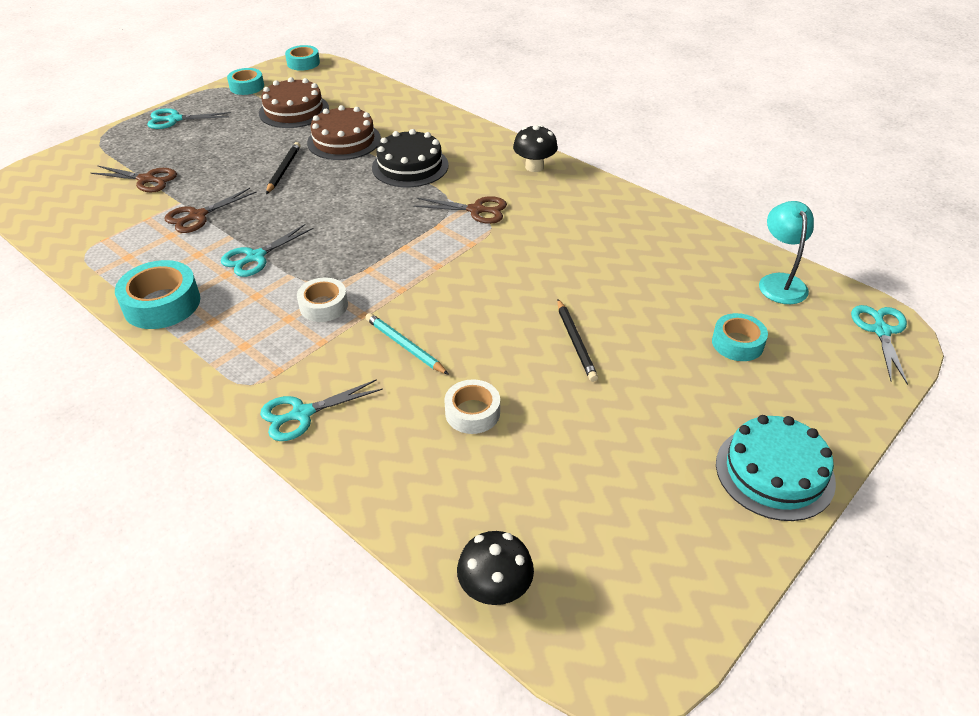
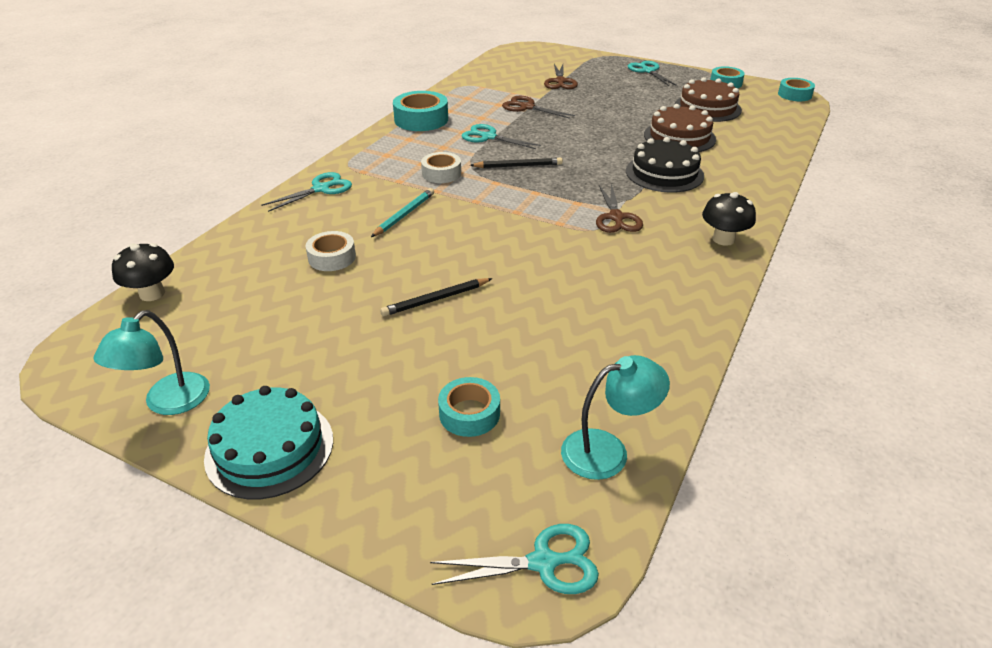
camera: 75 degrees right, 5 degrees down
(283, 170) = (612, 123): black pencil -> black pencil (518, 166)
(302, 414) = (321, 189): turquoise scissors -> turquoise scissors turned 90 degrees clockwise
(707, 556) = (168, 403): none -> turquoise lamp

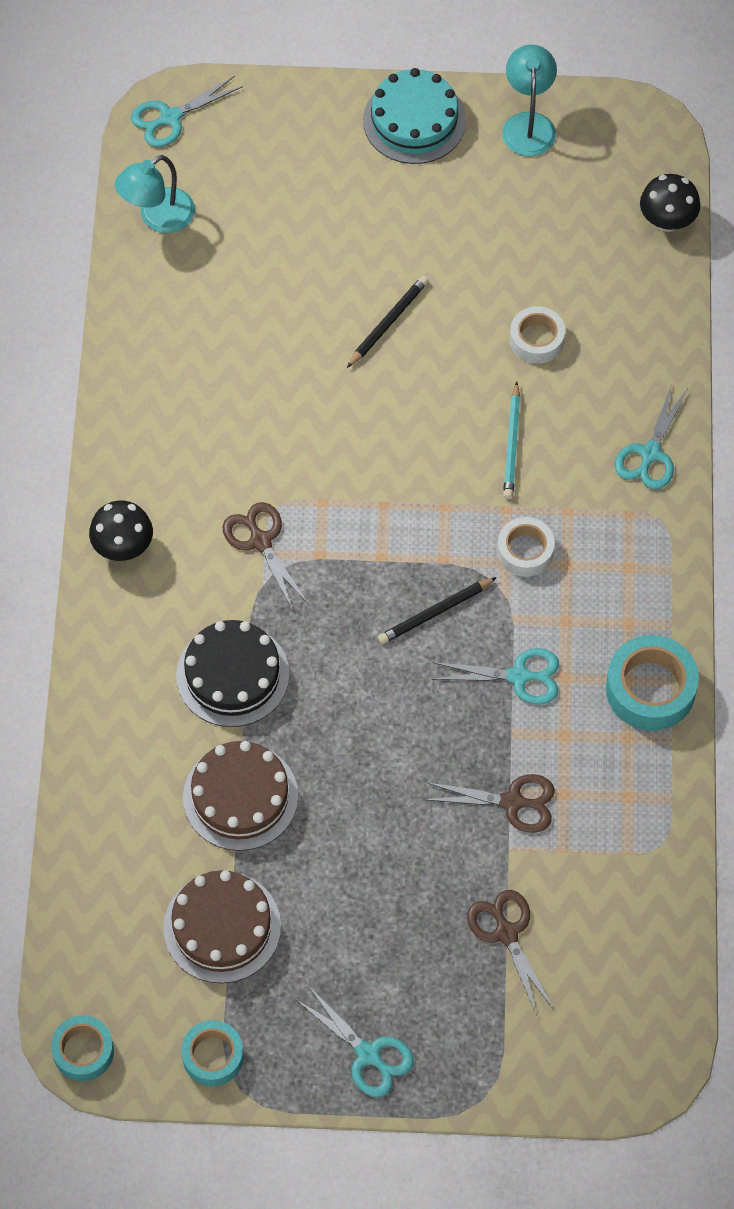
camera: 155 degrees right, 25 degrees up
(469, 413) = (281, 208): turquoise tape -> none

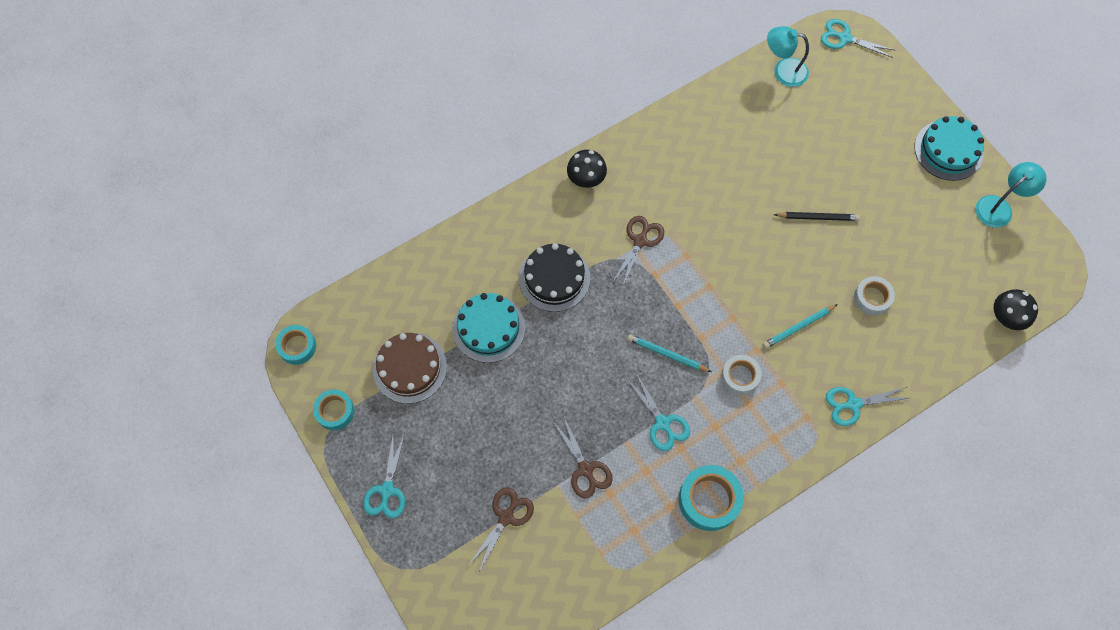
camera: 55 degrees right, 5 degrees up
(240, 796) = (488, 328): brown cake -> turquoise cake
(435, 612) = (667, 354): black pencil -> turquoise pencil

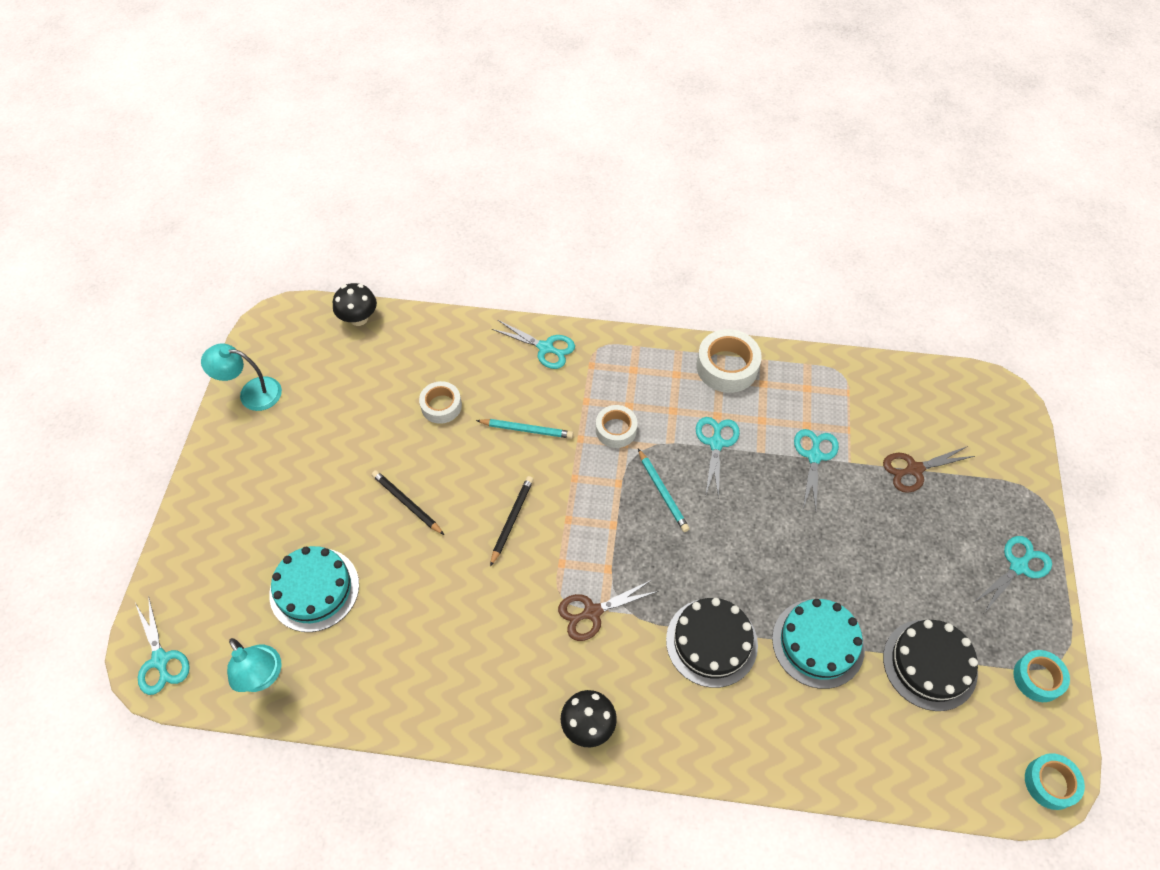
camera: 140 degrees left, 10 degrees down
(409, 368) = (929, 664): brown cake -> black cake
(585, 469) = (814, 456): brown scissors -> turquoise scissors
(709, 500) = (727, 367): turquoise tape -> white tape
(743, 258) = (512, 520): none -> black pencil
(948, 150) = (224, 469): turquoise cake -> turquoise cake (314, 589)

